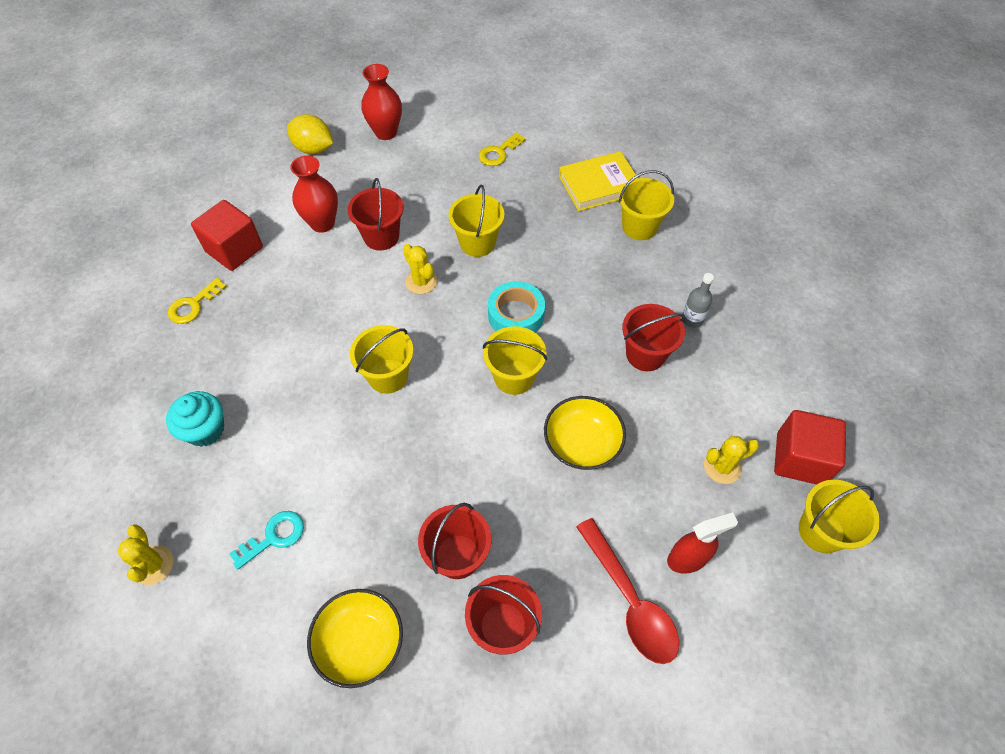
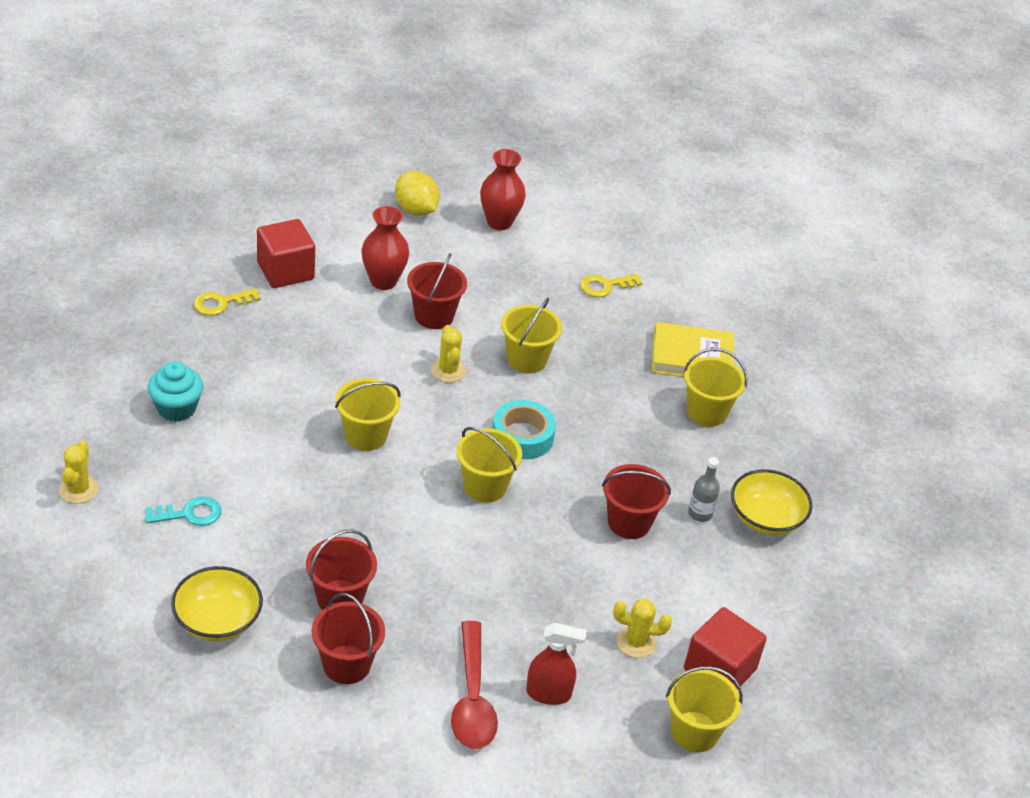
camera: 20 degrees right, 15 degrees down
(582, 444) = (513, 566): yellow bowl -> yellow bowl (766, 518)

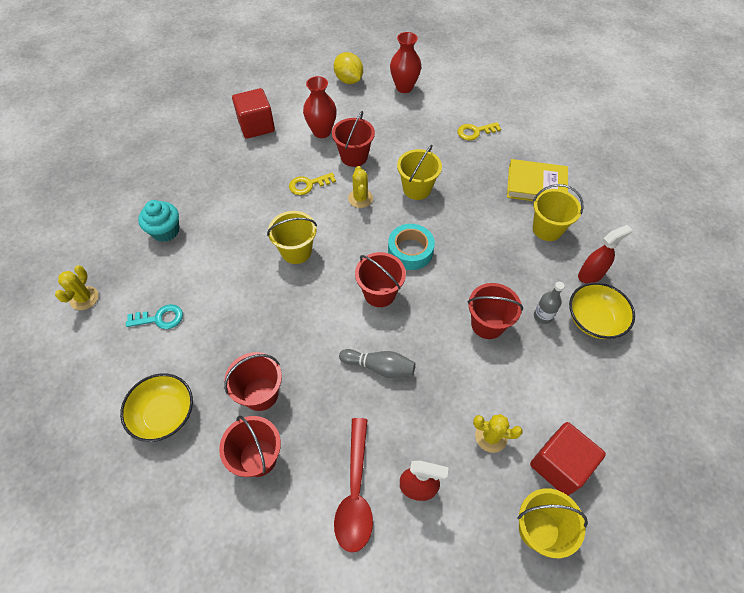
camera: 10 degrees right, 15 degrees up
(221, 303) = (210, 150): yellow key -> yellow key (308, 185)
(485, 486) = (379, 293): yellow bucket -> red bucket
(491, 569) = (379, 367): none -> grey bowling pin
(763, 467) = (590, 275): none -> red spray bottle

